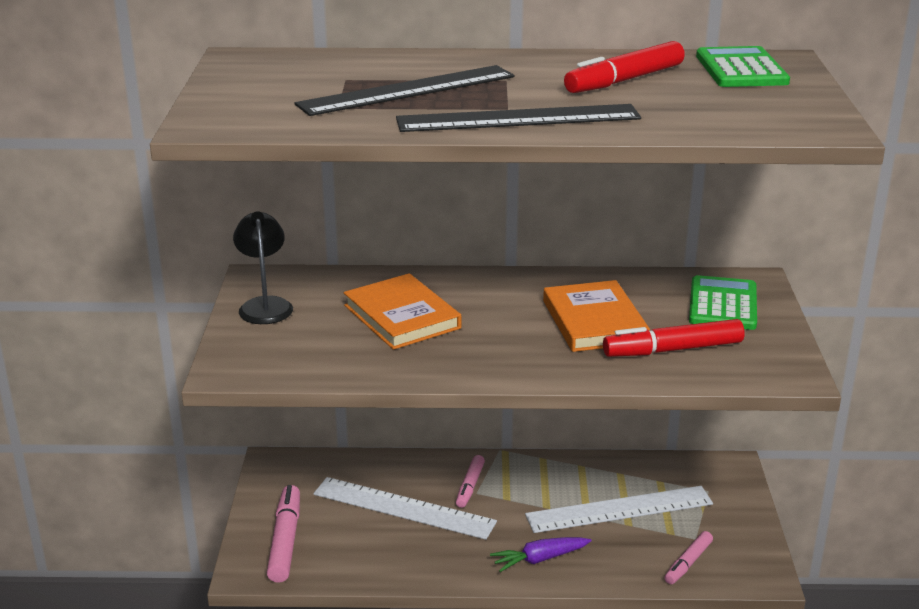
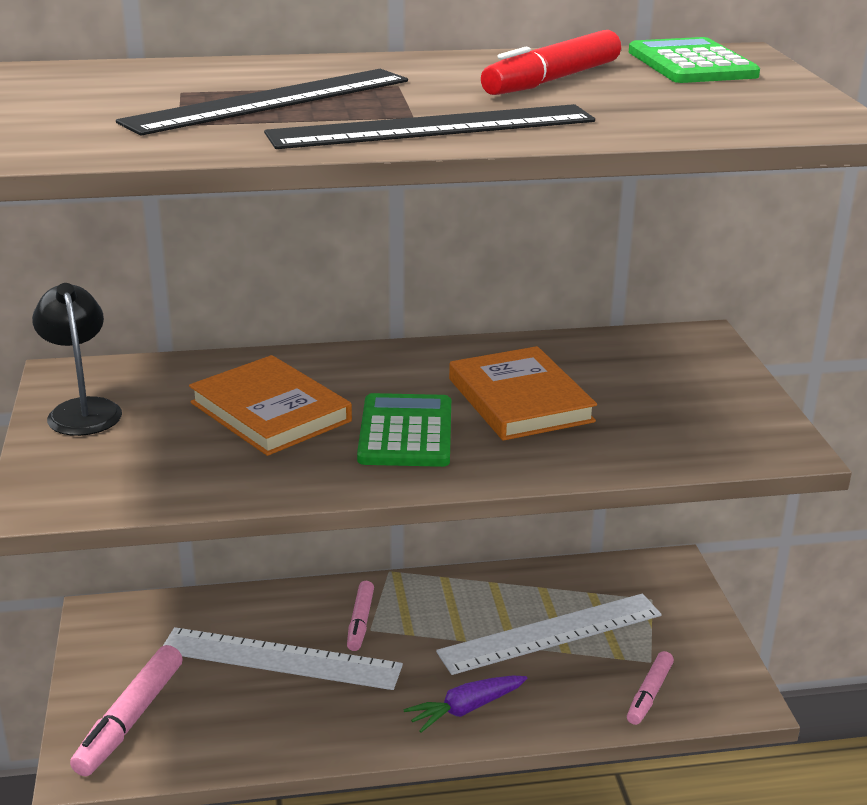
camera: 10 degrees left, 0 degrees up
(285, 541) = (130, 719): pink marker -> pink marker turned 150 degrees counterclockwise
(673, 350) = (628, 428): red marker -> none
(723, 304) = (671, 368): green calculator -> green calculator (406, 432)

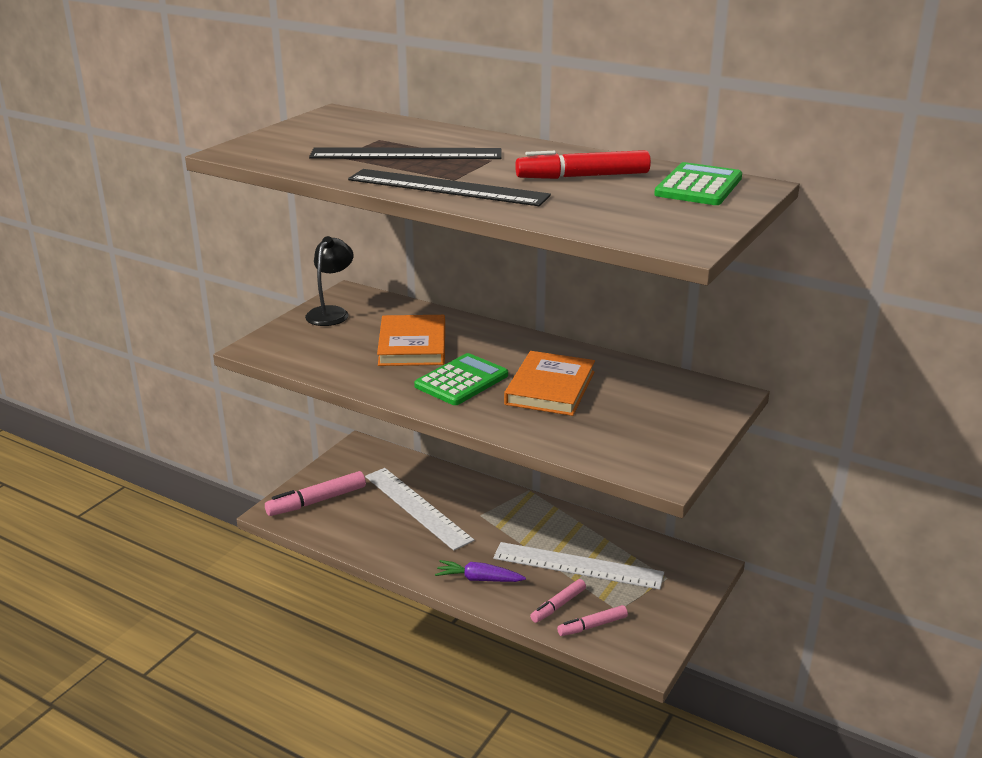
camera: 40 degrees right, 0 degrees up
(360, 622) = (480, 509): pink marker -> pink marker (558, 605)

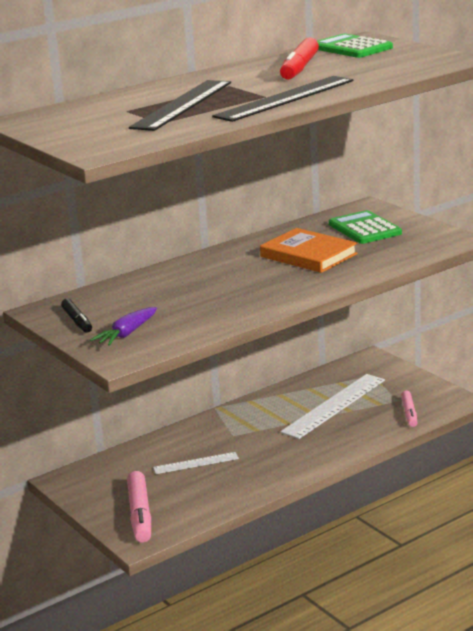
camera: 65 degrees left, 5 degrees down
(331, 312) = (77, 321): black lamp -> black marker
(412, 345) = (184, 294): orange book -> none
(417, 507) = (196, 463): white ruler -> white ruler, size x0.54
(461, 381) = (268, 283): green calculator -> green calculator (364, 229)
(479, 579) = (321, 449): purple carrot -> purple carrot (127, 334)
(558, 605) = (377, 422): pink marker -> none

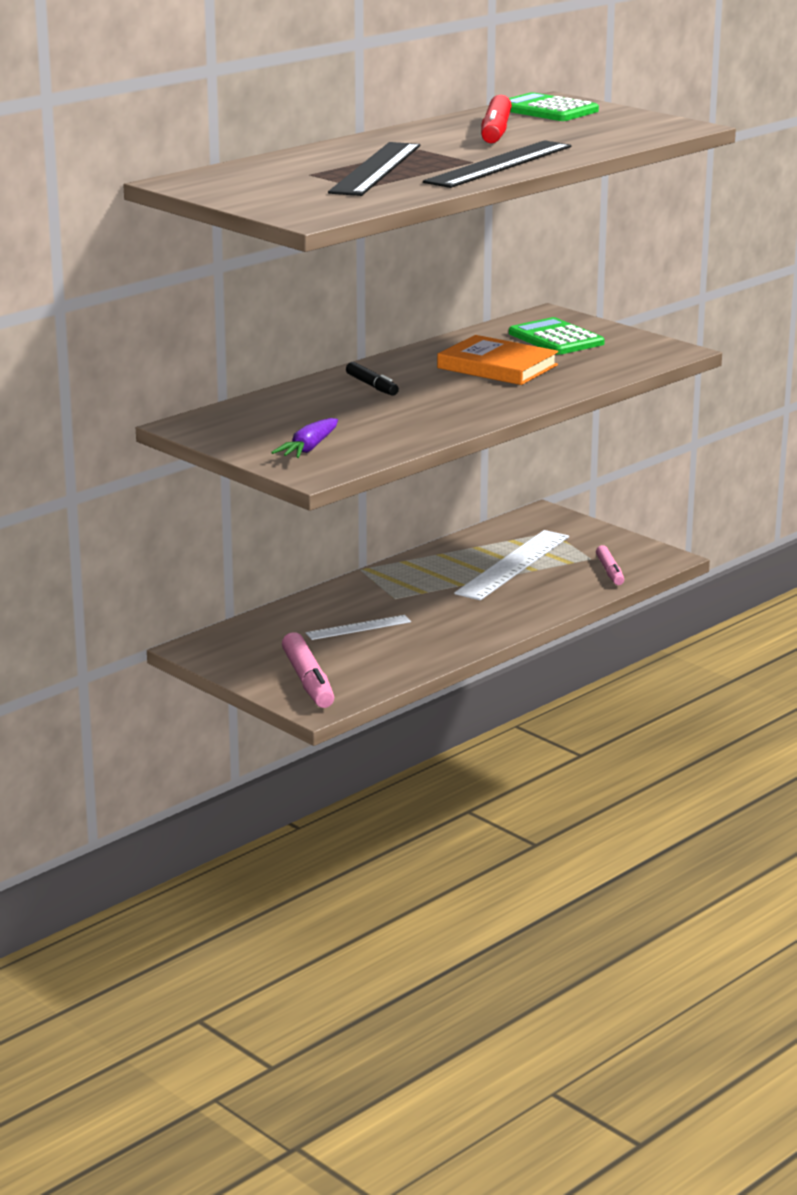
camera: 10 degrees left, 0 degrees up
(77, 321) = (239, 436): black marker -> black marker (372, 386)

